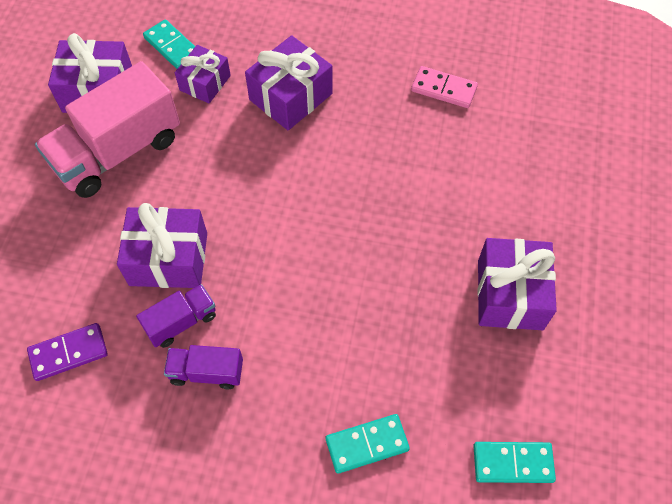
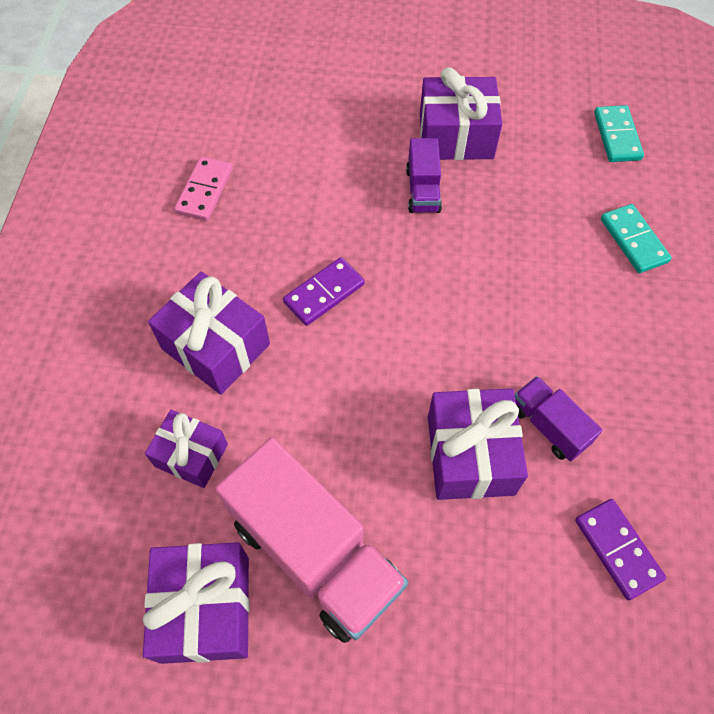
camera: 95 degrees left, 0 degrees up
(172, 47) = (121, 512): turquoise domino -> none
(206, 372) = (601, 390): purple truck -> purple truck (423, 190)
(331, 169) = (324, 293): none -> purple domino

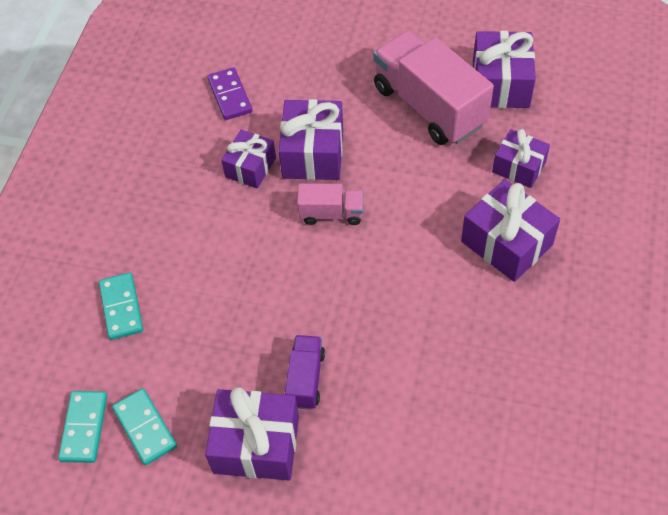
camera: 170 degrees left, 5 degrees down
(204, 191) = (530, 398): pink domino -> none
(324, 293) = (413, 281): purple domino -> none
(429, 368) = (331, 213): none -> pink truck
(548, 426) = (250, 167): purple truck -> purple gift
(561, 140) = (145, 428): none -> turquoise domino

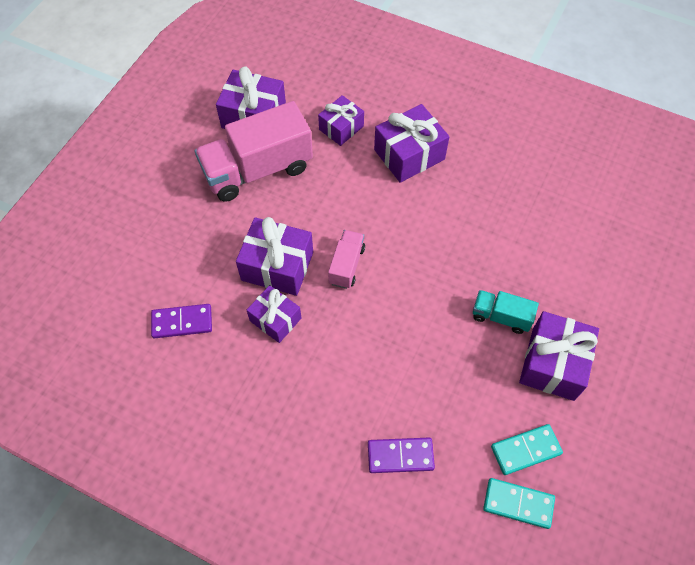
camera: 80 degrees left, 5 degrees up
(121, 307) = (400, 456): turquoise domino -> purple domino
(305, 379) = (501, 316): purple truck -> turquoise truck

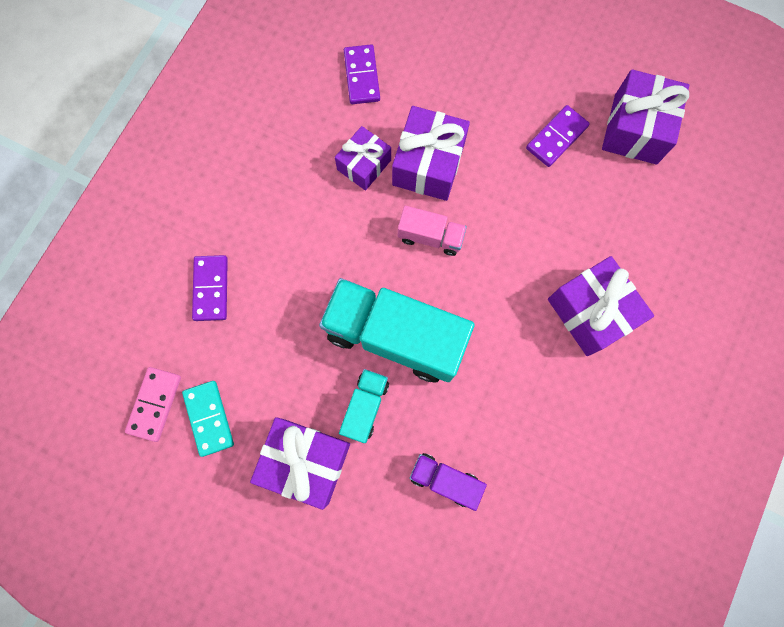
camera: 90 degrees right, 15 degrees up
(257, 170) = (556, 137): pink truck -> purple domino
(341, 128) = (626, 230): purple gift -> none
(437, 293) = (395, 336): none -> turquoise truck
(518, 504) = (154, 404): turquoise domino -> pink domino
(553, 257) = (445, 480): none -> purple truck

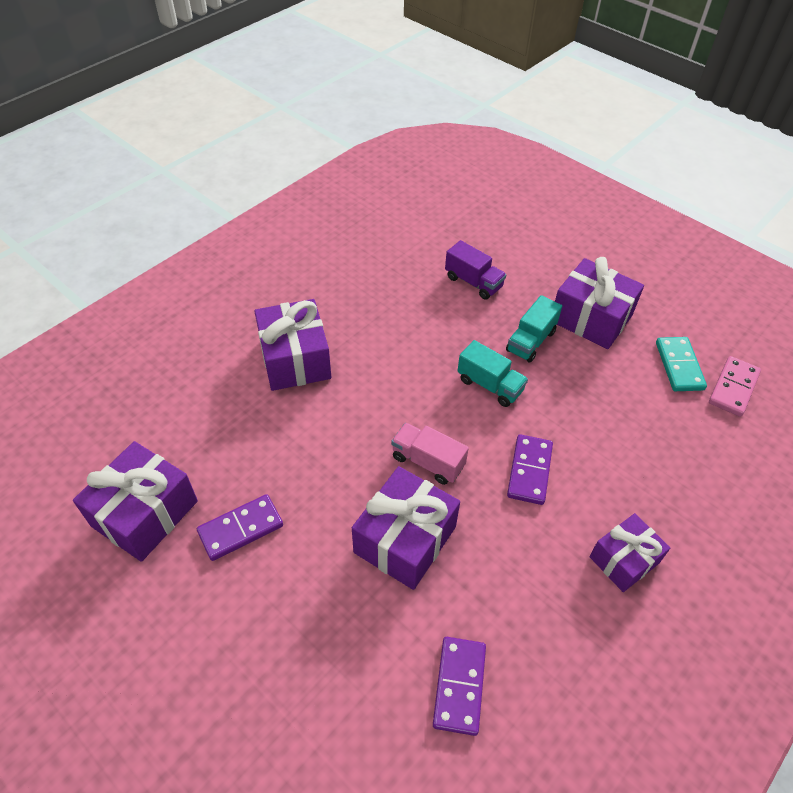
camera: 165 degrees left, 25 degrees down
(211, 289) = (679, 472): purple domino -> purple domino (529, 471)
(364, 165) = (483, 560): purple gift -> purple gift (624, 560)
(395, 336) = (490, 385): turquoise truck -> turquoise truck, size x0.49

